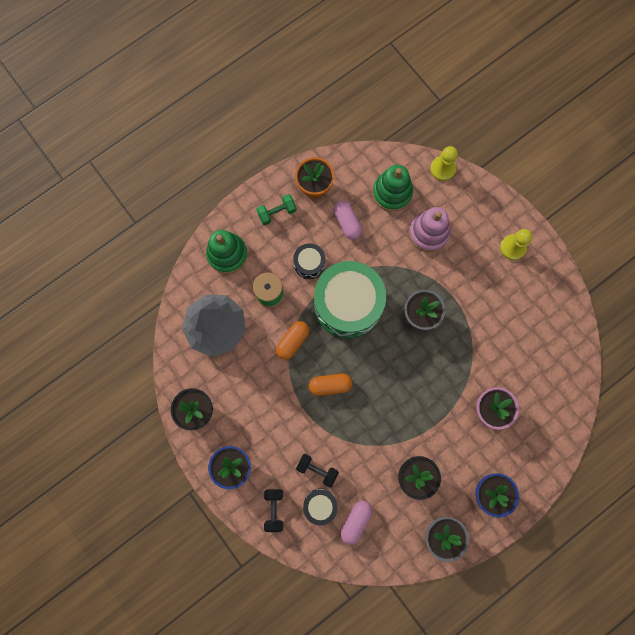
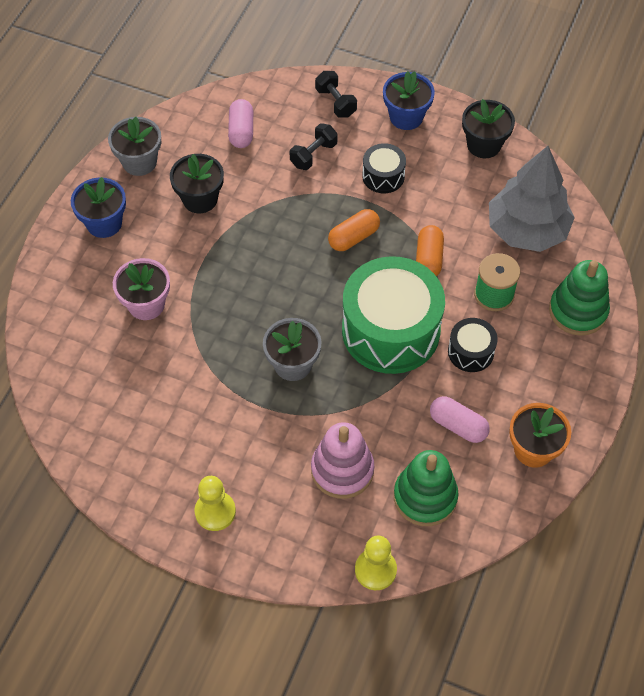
camera: 150 degrees right, 20 degrees down
(277, 212) = (556, 390): green dumbbell -> none
(317, 470) = (313, 155): black dumbbell -> black dumbbell turned 45 degrees counterclockwise
(320, 505) = (289, 127): black drum -> black drum (383, 176)

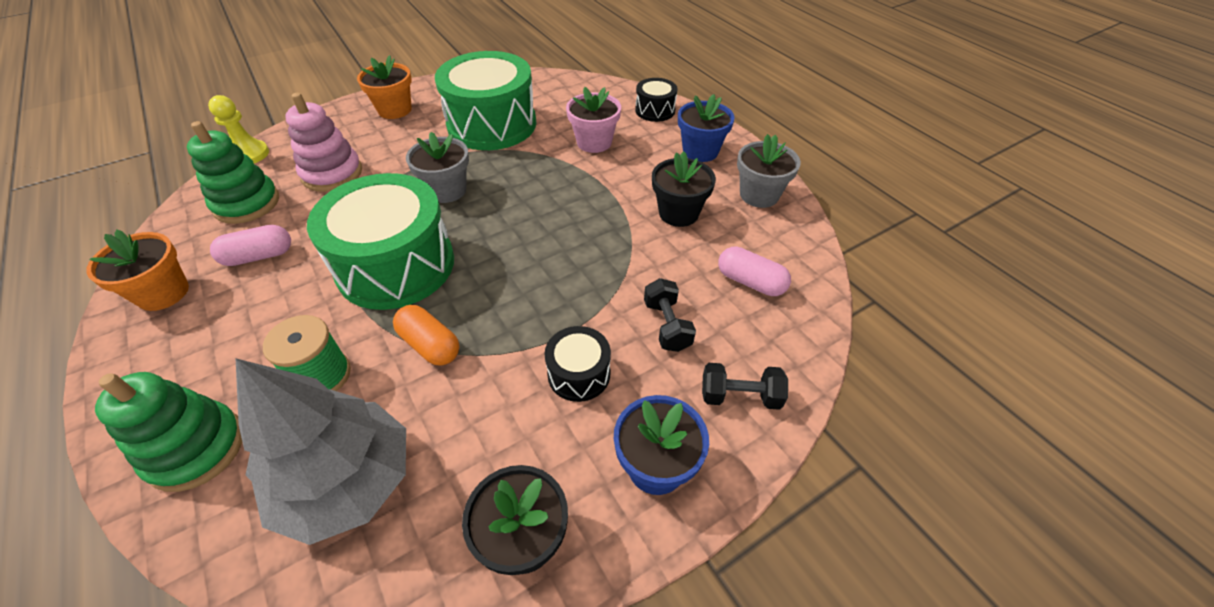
camera: 125 degrees right, 10 degrees down
(176, 404) = (492, 124): none -> green drum
(215, 511) = (395, 110): yellow pawn -> orange flower pot
(353, 237) = (524, 297): orange capsule -> none
(470, 352) = (299, 310): black drum -> black drum (655, 110)

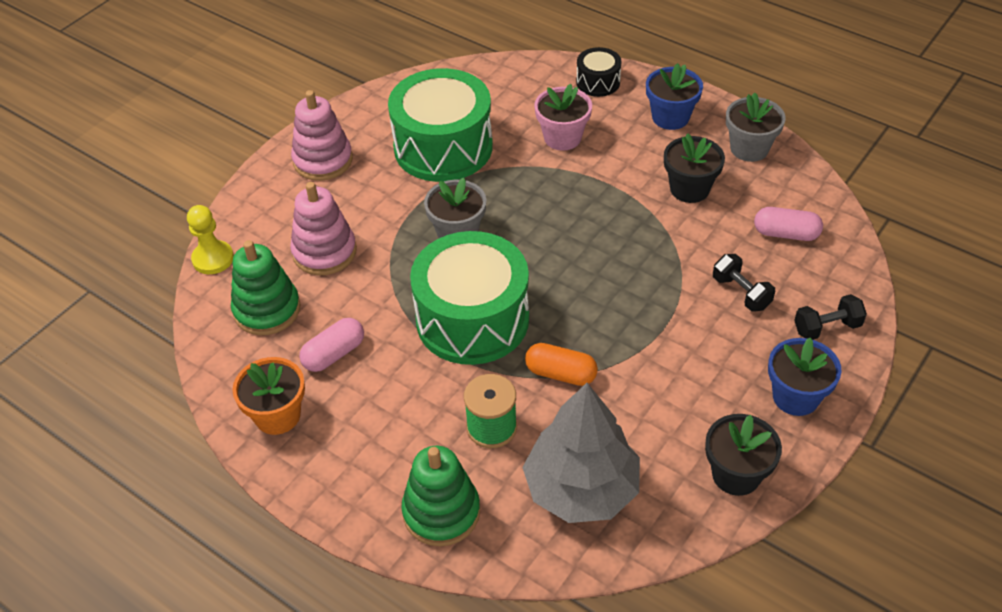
camera: 20 degrees left, 0 degrees up
(395, 110) = (323, 160): orange flower pot -> pink stacking toy
(579, 374) = (697, 354): black drum -> none

